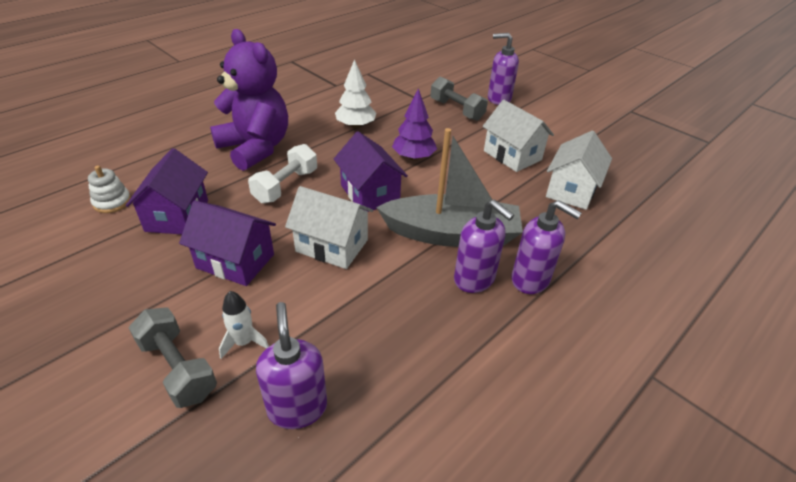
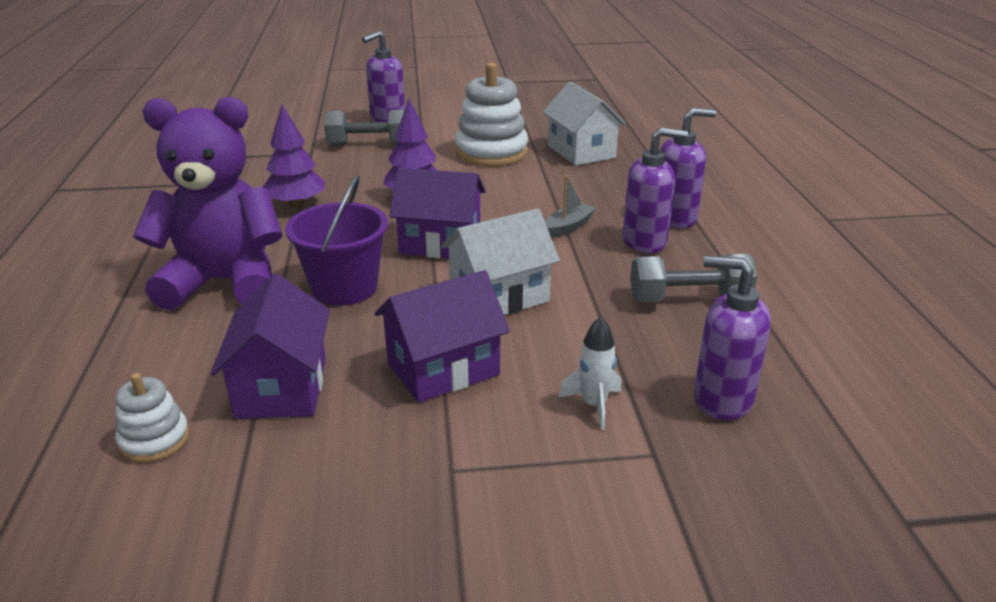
camera: 50 degrees left, 10 degrees down
(177, 215) = (282, 387): purple house -> purple house turned 45 degrees clockwise
(178, 368) = (588, 467): grey dumbbell -> grey dumbbell (689, 299)
(286, 186) = (344, 288): white dumbbell -> purple bucket
(355, 126) = (296, 204): white tree -> purple tree
(451, 234) = (568, 227): grey boat -> grey boat, size x0.40
(512, 155) = (491, 152): white house -> white stacking toy

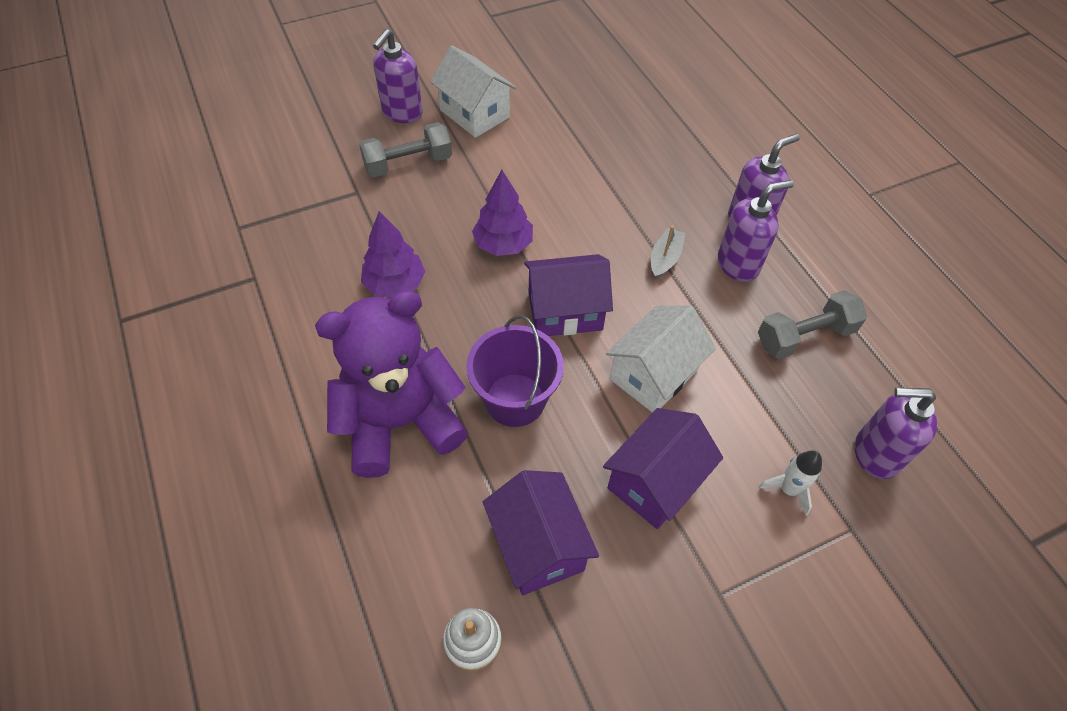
camera: 20 degrees left, 25 degrees up
(491, 152) = (538, 152): white stacking toy -> none
(581, 152) = (622, 132): white house -> white house (474, 113)

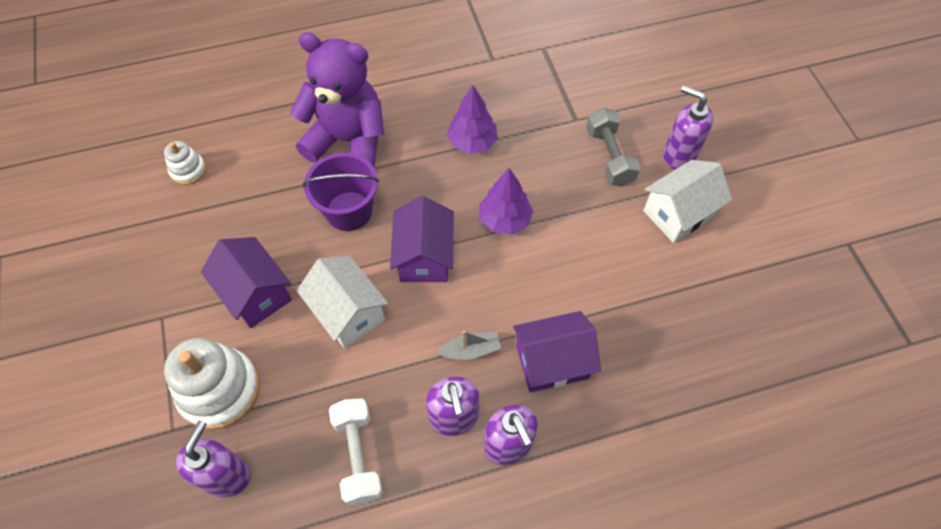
camera: 100 degrees right, 5 degrees up
(400, 422) = (348, 141): purple teddy bear -> purple teddy bear turned 60 degrees counterclockwise
(538, 545) = (234, 212): purple house -> purple house (552, 362)
(665, 258) = (471, 350): grey boat -> grey boat turned 45 degrees counterclockwise
(788, 489) = (219, 390): white rocket -> white stacking toy
(804, 336) = (358, 455): grey dumbbell -> white dumbbell

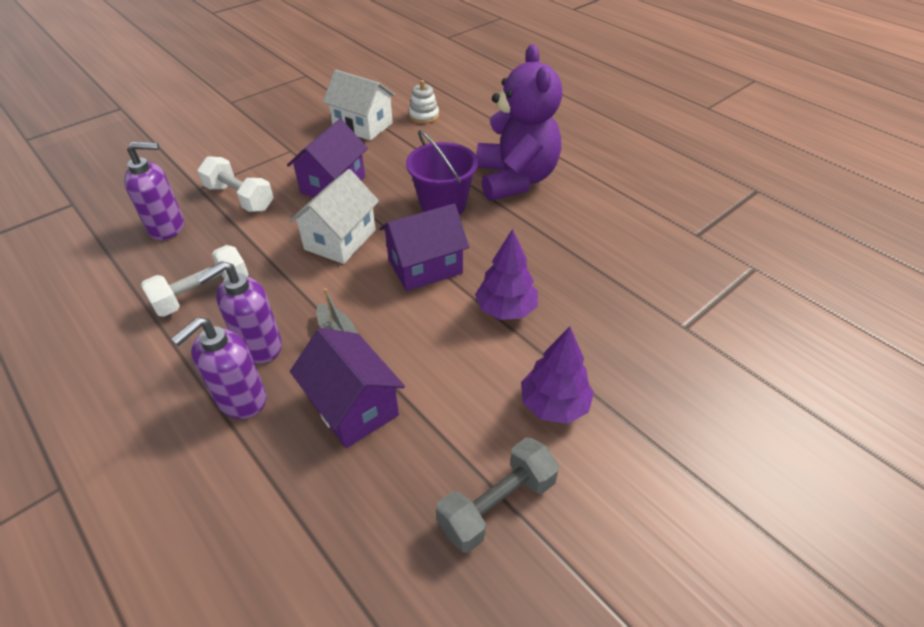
camera: 65 degrees right, 15 degrees down
(219, 390) = (240, 198): white stacking toy -> white dumbbell
(472, 142) = (580, 255): purple tree -> purple tree (554, 404)
(609, 157) = (660, 374): grey dumbbell -> grey dumbbell (497, 504)
(678, 155) = (727, 448): purple soap dispenser -> none
(678, 213) = (635, 476): white house -> white house (363, 125)

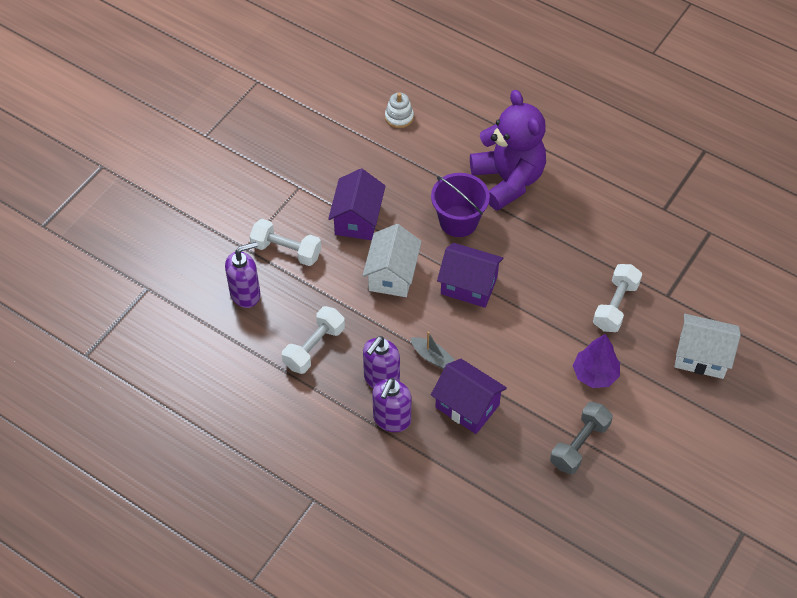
camera: 15 degrees left, 10 degrees up
(363, 125) = (348, 142): white house -> white house (701, 356)
(425, 266) = (469, 285): purple house -> purple house turned 60 degrees clockwise
(506, 309) = (541, 310): purple tree -> none
(608, 324) = (615, 306): none -> white dumbbell

